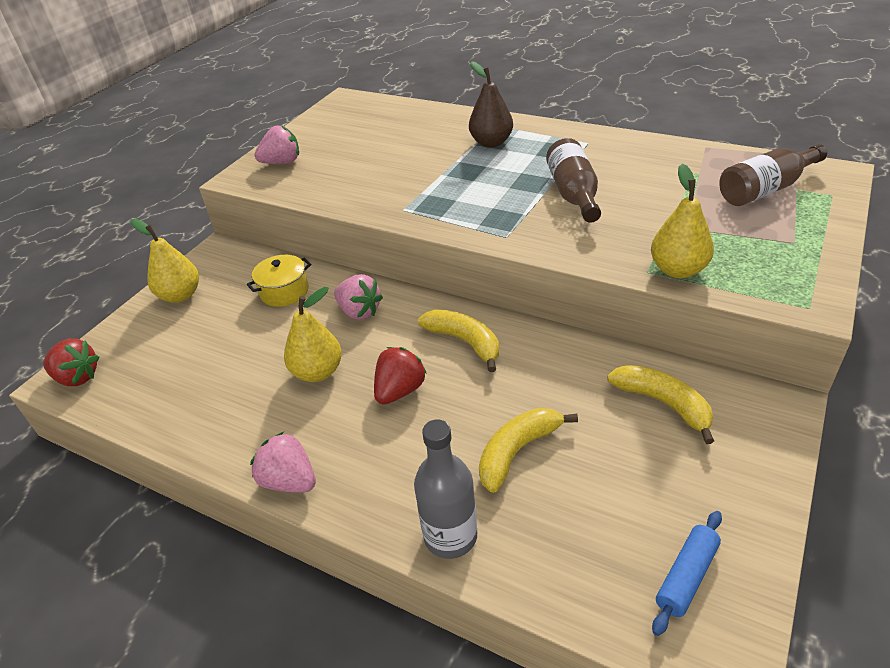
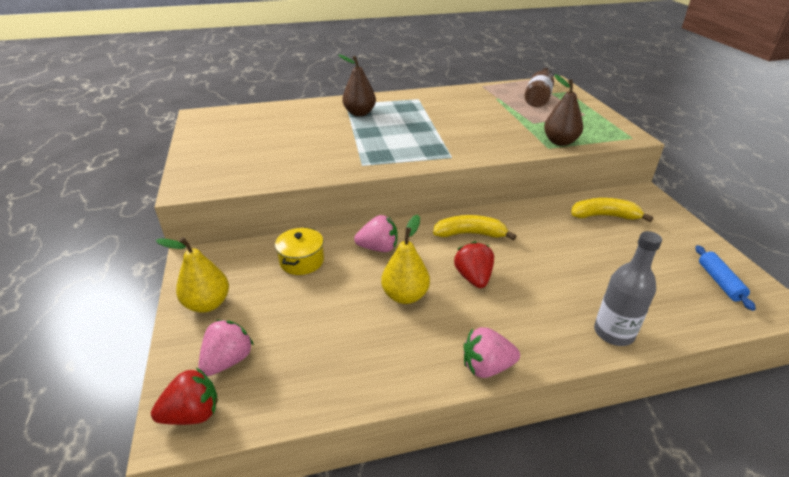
camera: 45 degrees left, 5 degrees down
(282, 162) = (212, 167): pink strawberry -> pink strawberry (228, 360)
(517, 451) = (579, 273): yellow banana -> none
(573, 194) = (453, 125): brown bottle -> none
(678, 270) = (560, 142): yellow pear -> brown pear

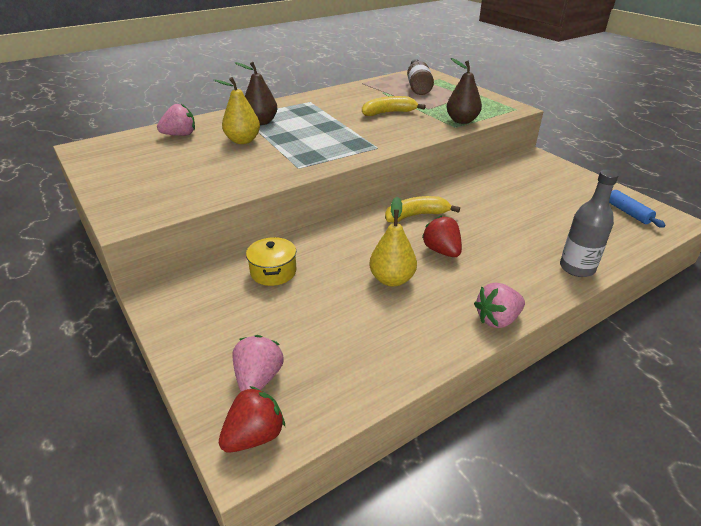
camera: 20 degrees left, 0 degrees up
(207, 304) = (200, 333): yellow pear -> yellow pear (243, 141)
(378, 248) = (341, 244): pink strawberry -> pink strawberry (180, 135)
(604, 216) = (516, 179): yellow banana -> yellow banana (388, 113)

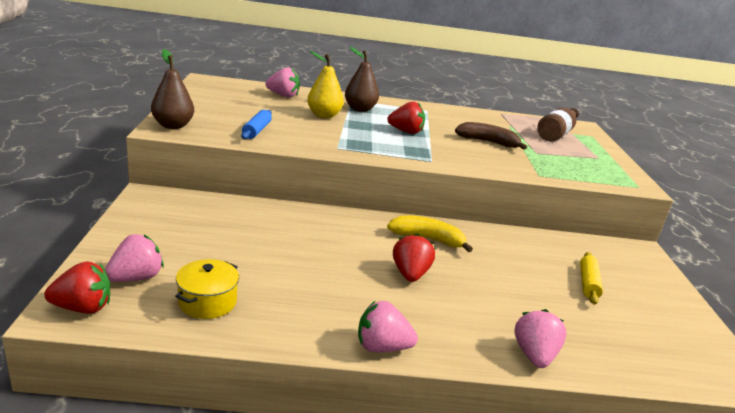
camera: 30 degrees right, 10 degrees down
(273, 272) = (246, 220): yellow pot -> yellow pot (207, 302)
(324, 128) = (406, 132): none -> red strawberry
(388, 113) = (488, 142): yellow banana -> brown banana
(392, 279) = (332, 271): yellow pear -> none
(461, 121) = (555, 173): brown pear -> brown pear (173, 125)
(540, 198) = (588, 283): none -> yellow rolling pin
(577, 268) = (534, 355): grey bottle -> pink strawberry
(628, 212) = (683, 344): blue rolling pin -> blue rolling pin (256, 131)

